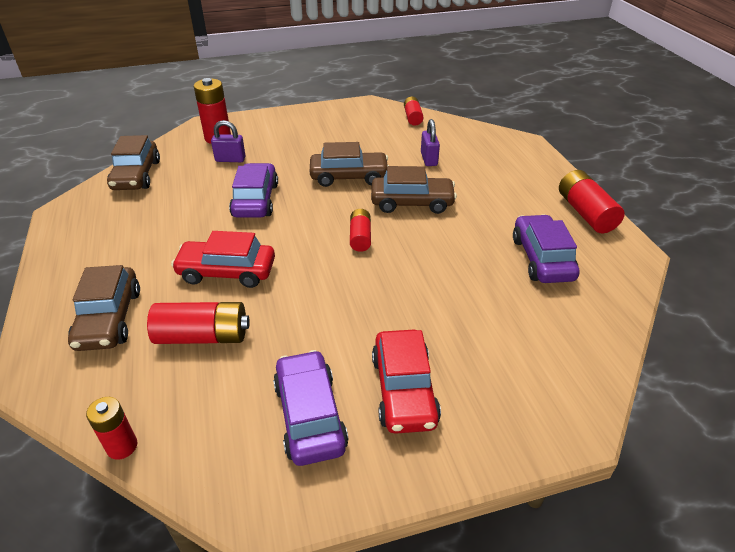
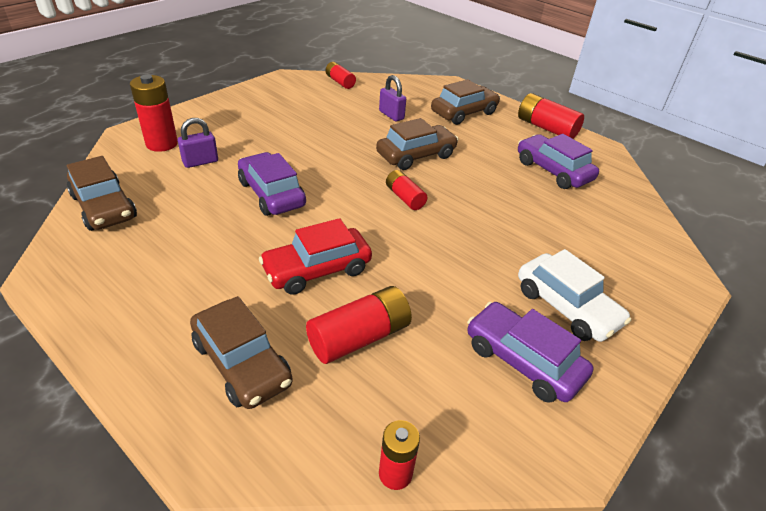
camera: 35 degrees left, 0 degrees up
(349, 176) = (338, 148): brown car -> brown car (464, 113)
(404, 390) = (566, 307): red car -> white car

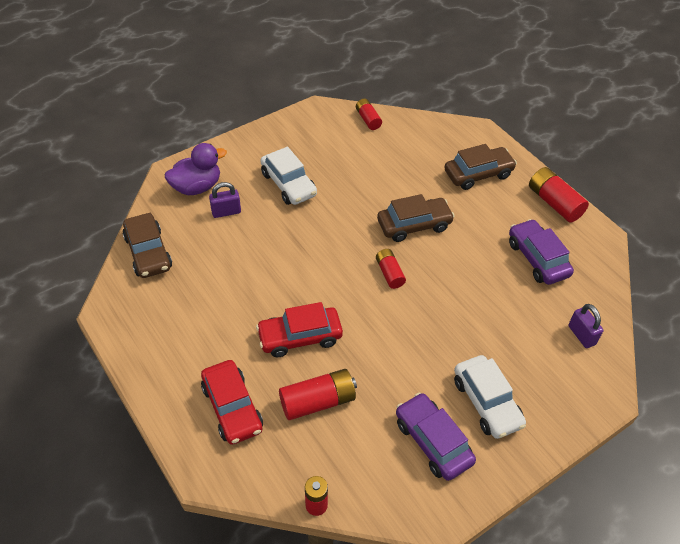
camera: 15 degrees right, 10 degrees up
(162, 144) = (197, 187): red battery -> purple duck
(242, 363) = (232, 408): brown car -> red car
(269, 134) = (288, 184): none -> white car
(271, 194) = (279, 255): purple car -> none
(391, 115) = (406, 170): purple padlock -> purple padlock (581, 335)

